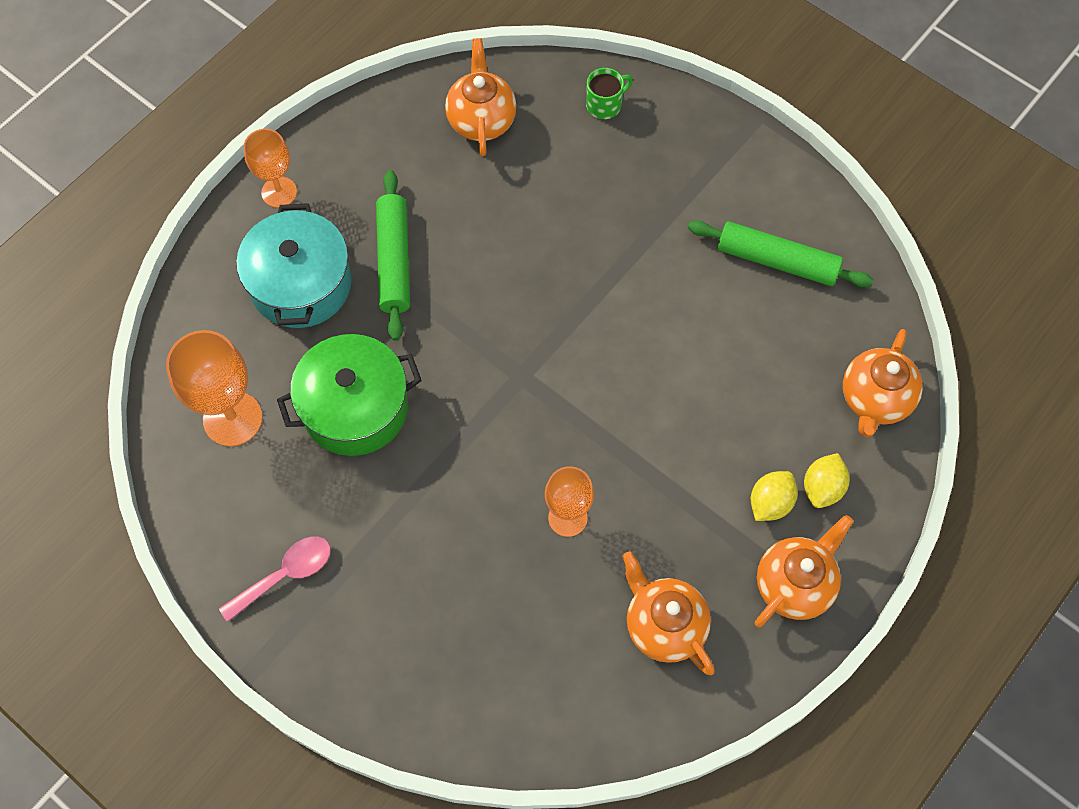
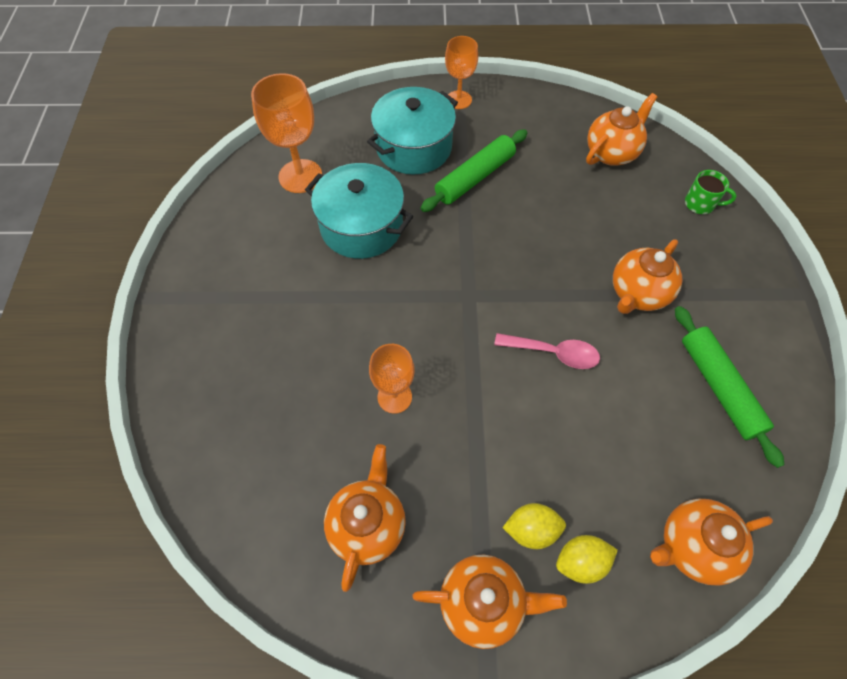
camera: 50 degrees right, 5 degrees down
(285, 575) = (222, 269): pink spoon -> pink spoon (553, 353)
(355, 408) = (361, 226): green pot -> turquoise pot
(644, 239) = (637, 294): none -> orange teapot

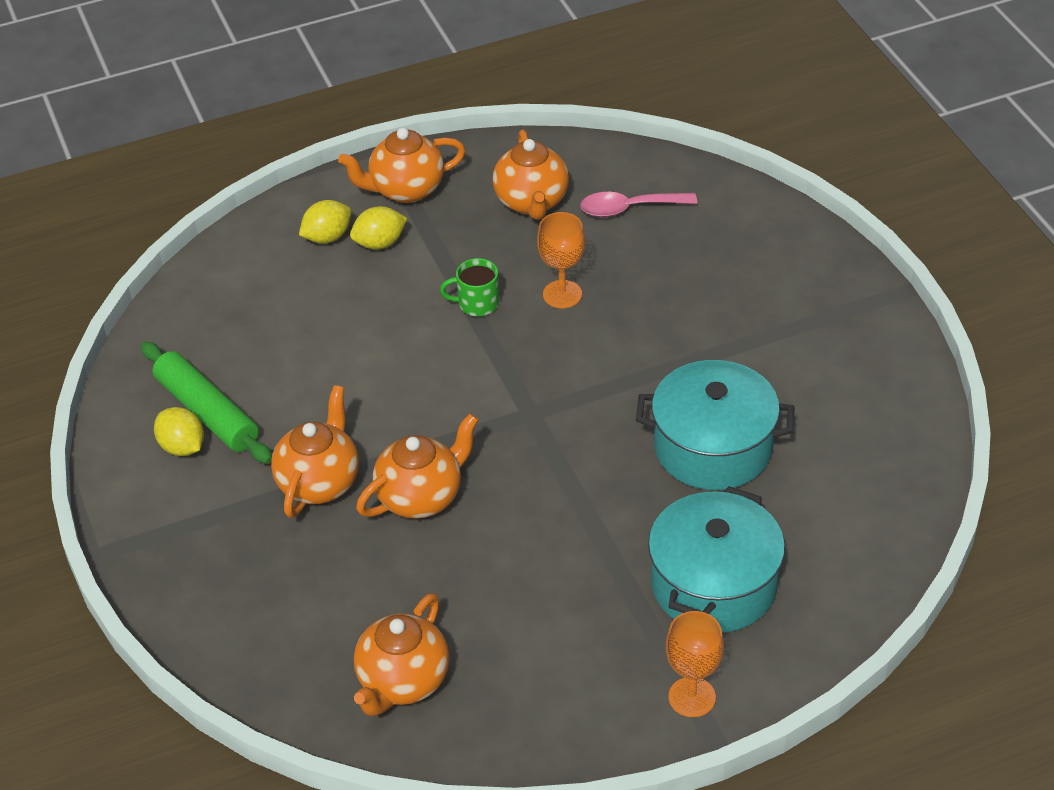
camera: 160 degrees right, 15 degrees down
(300, 176) = (845, 484): orange goblet -> none
(474, 177) = (597, 567): green rolling pin -> none
(553, 353) = (406, 386): pink spoon -> pink spoon (629, 208)
(692, 546) = (225, 277): orange teapot -> orange teapot (421, 497)
(700, 204) = (249, 638): green mug -> green mug (477, 303)
(741, 361) = (182, 447): none -> yellow lemon

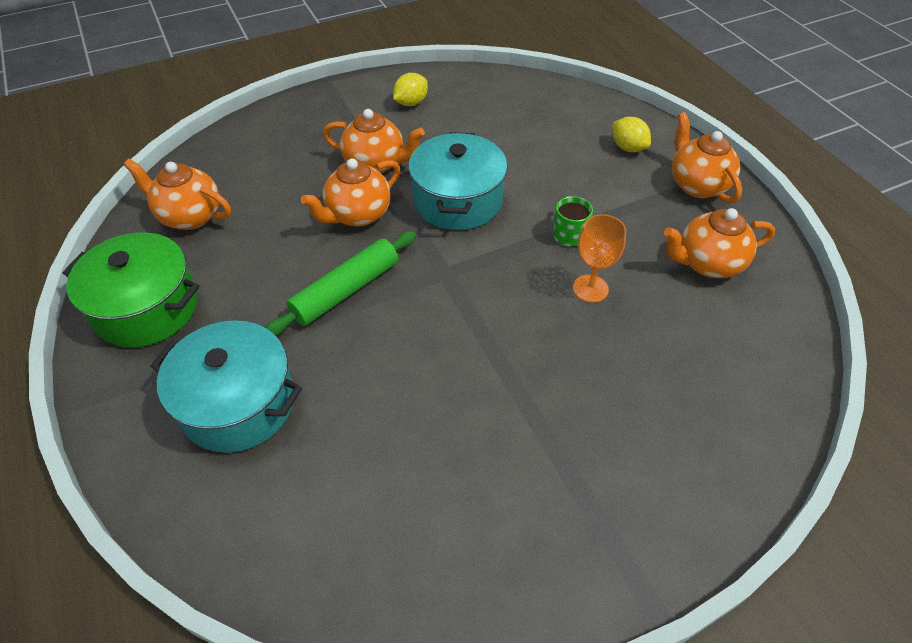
camera: 85 degrees right, 5 degrees up
(207, 412) = (442, 109): green rolling pin -> green rolling pin (346, 290)
(380, 243) = (628, 175): yellow lemon -> none
(421, 497) = (358, 215): orange teapot -> orange teapot turned 90 degrees clockwise
(572, 698) = (147, 308): none -> green pot
(629, 208) = (722, 336): pink spoon -> none
(692, 697) = (122, 386): orange goblet -> none
(713, 447) = (402, 404): turquoise pot -> turquoise pot (457, 200)

